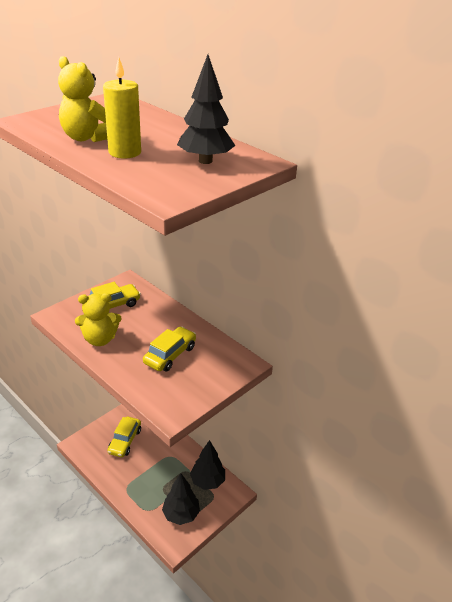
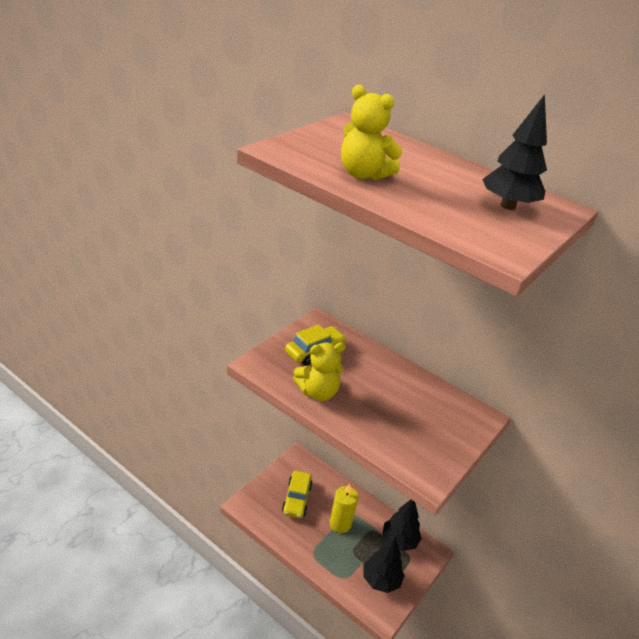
camera: 10 degrees left, 0 degrees up
(125, 152) = (417, 194): yellow candle -> yellow candle (340, 524)
(170, 355) = (401, 409): yellow car -> none

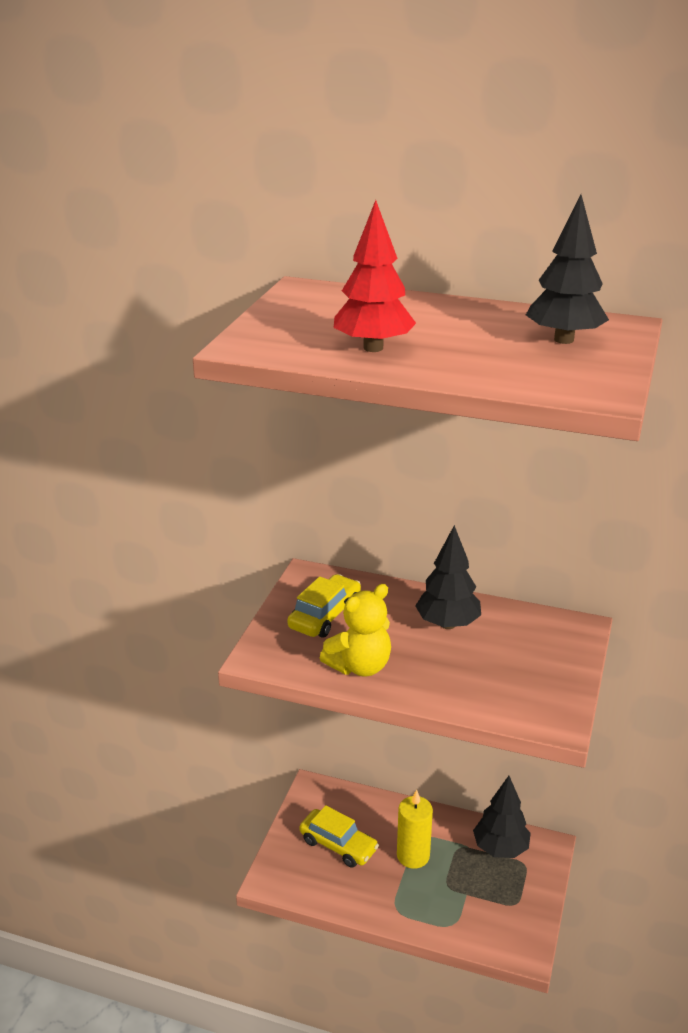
camera: 15 degrees left, 5 degrees down
(296, 499) = (338, 845): yellow car -> yellow car turned 45 degrees counterclockwise
(363, 174) = (373, 348): yellow teddy bear -> red tree
(381, 580) = (502, 908): black tree -> black tree (447, 624)

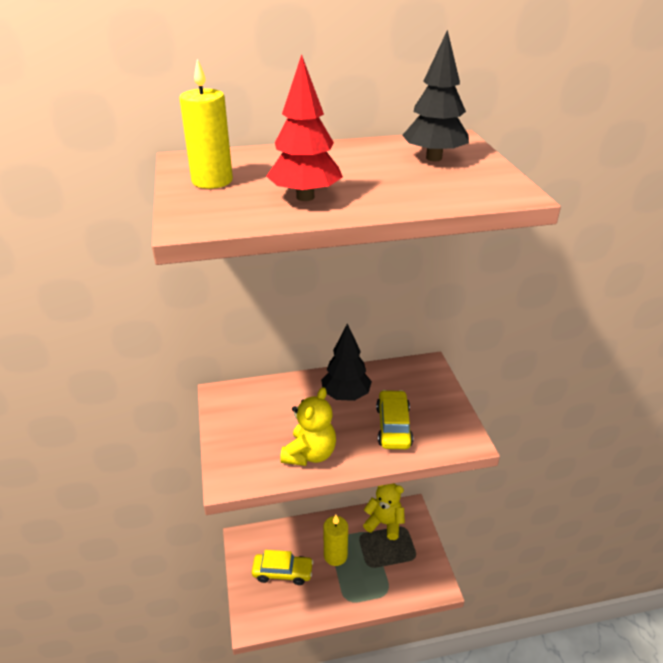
camera: 30 degrees left, 5 degrees up
(303, 314) = (212, 181): none -> yellow candle
(325, 616) = (255, 422): yellow car -> yellow car (393, 426)
(500, 848) = (384, 523): black tree -> yellow teddy bear

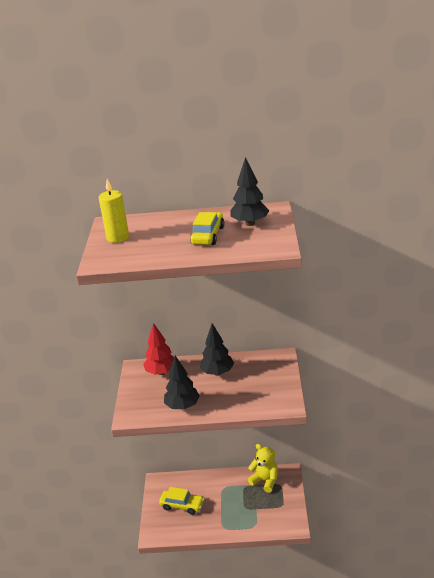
camera: 15 degrees right, 5 degrees down
(305, 197) = (163, 249): red tree -> red tree (161, 372)
(310, 454) = (182, 406): yellow teddy bear -> black tree
(335, 555) = (222, 498): yellow candle -> none
(393, 426) = (242, 394): yellow car -> yellow car (208, 235)

